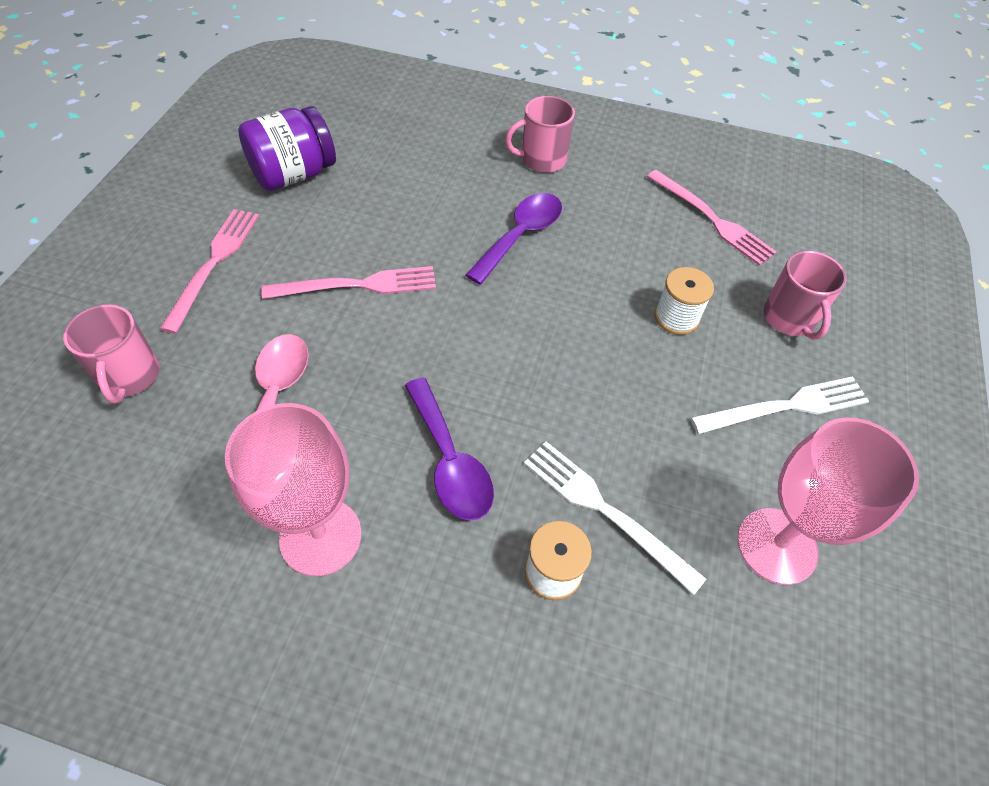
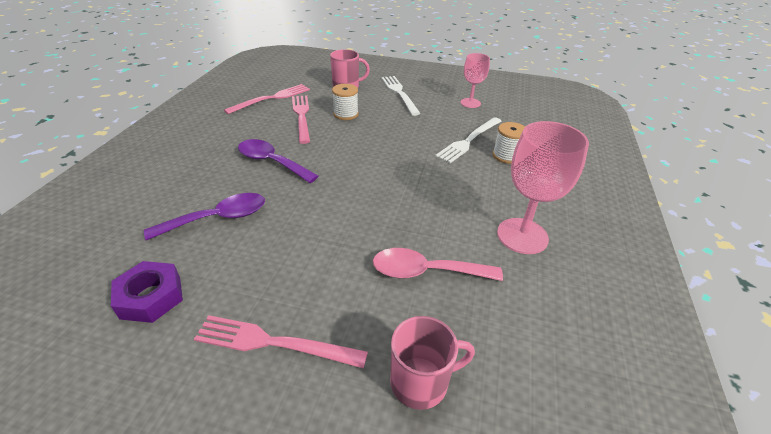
camera: 90 degrees left, 15 degrees down
(294, 175) = (151, 297): purple jar -> purple nut
(357, 285) = (312, 238): pink fork -> pink fork (302, 116)
(450, 461) = (456, 188): purple spoon -> purple spoon (218, 218)
(542, 160) = (192, 152): pink mug -> none
(776, 546) = (470, 103): pink goblet -> pink goblet, size x0.61

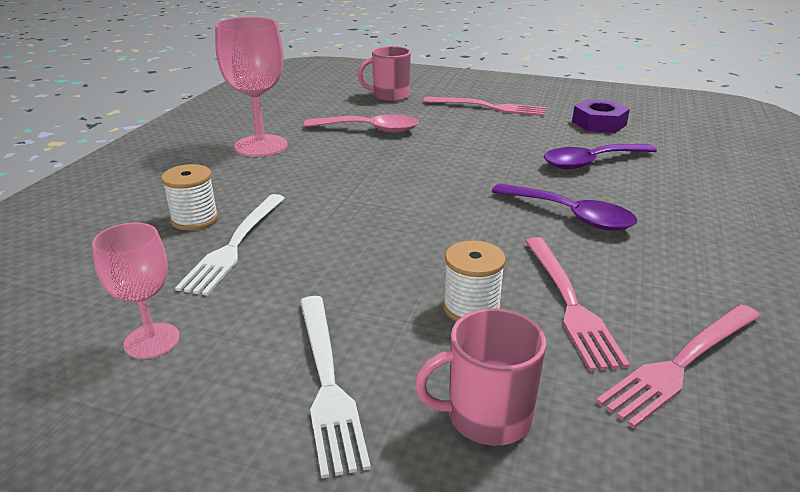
camera: 175 degrees left, 10 degrees down
(469, 140) = (235, 244): white fork -> white fork turned 150 degrees clockwise

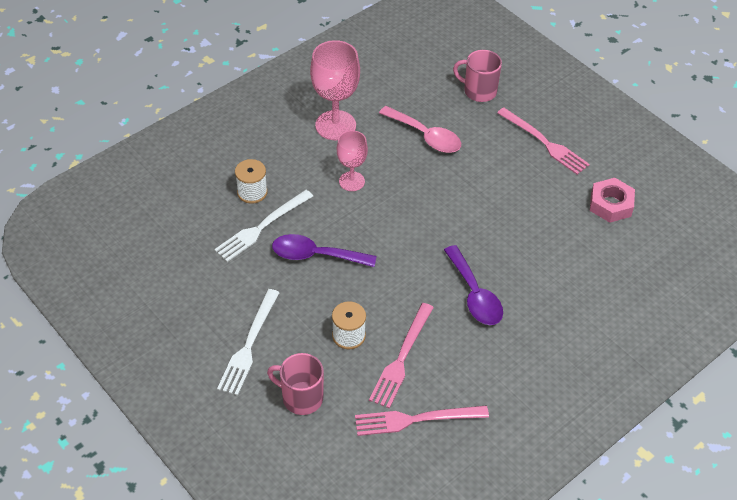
camera: 30 degrees right, 20 degrees up
(152, 341) = (188, 281): pink goblet -> pink goblet (351, 181)
(590, 162) = (548, 249): purple spoon -> purple spoon (315, 255)
(599, 123) = (610, 204): purple nut -> pink nut

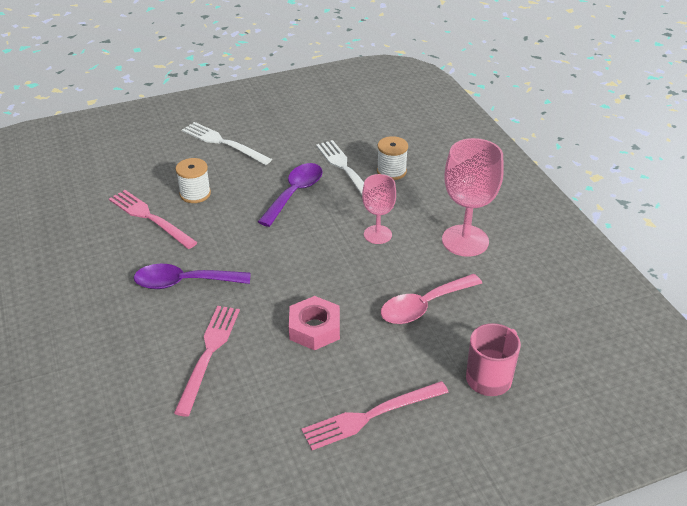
camera: 110 degrees right, 10 degrees down
(301, 397) = (155, 159): pink mug -> none
(416, 419) = (86, 212): pink fork -> pink fork (208, 354)
(610, 204) = (235, 447): pink nut -> pink nut (314, 328)

